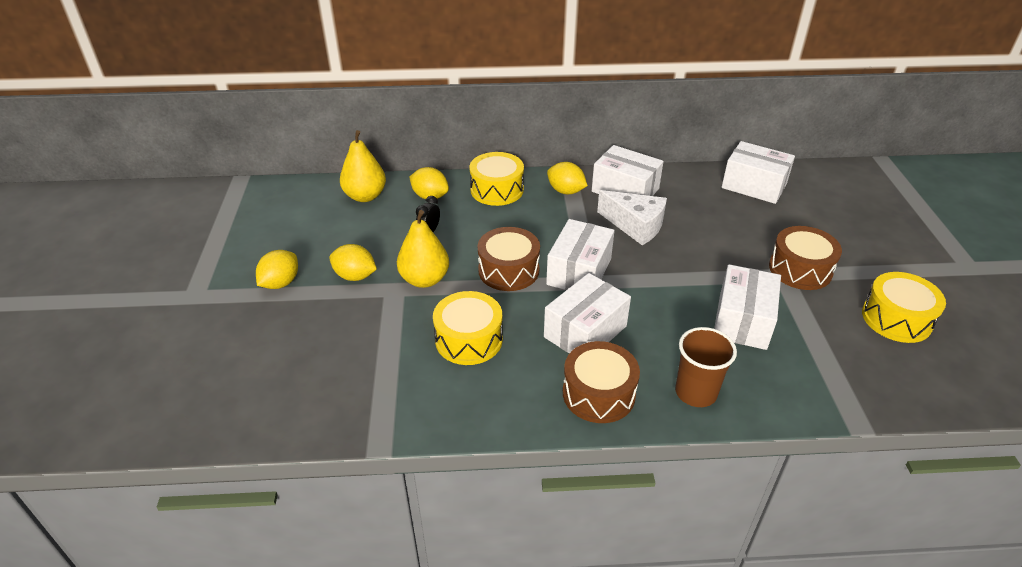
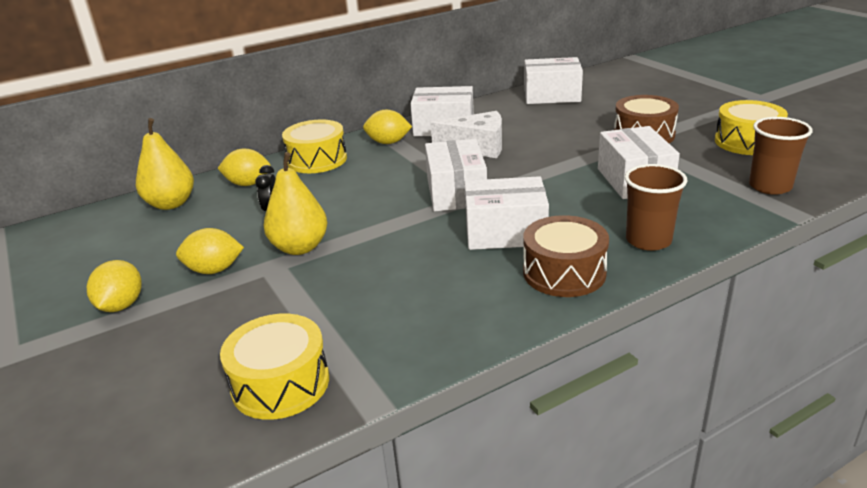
camera: 25 degrees left, 10 degrees down
(469, 339) = (393, 278): yellow drum -> yellow drum (280, 383)
(508, 270) = (385, 213): brown drum -> none
(585, 331) = (505, 232): white box -> white box turned 75 degrees clockwise
(865, 382) = (770, 186): none -> brown cup

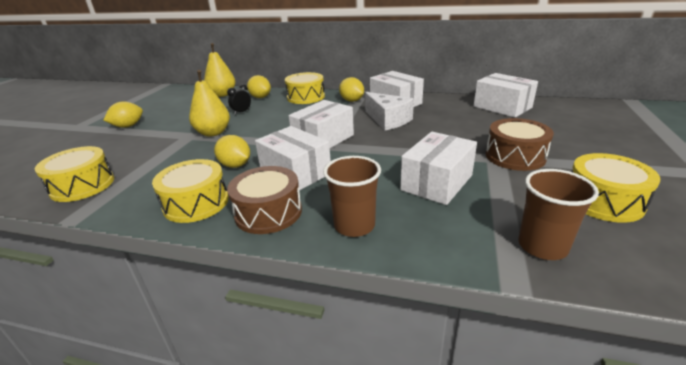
camera: 45 degrees right, 0 degrees up
(214, 270) = (173, 127): yellow lemon -> yellow lemon (235, 165)
(478, 308) = (196, 203): none -> yellow drum

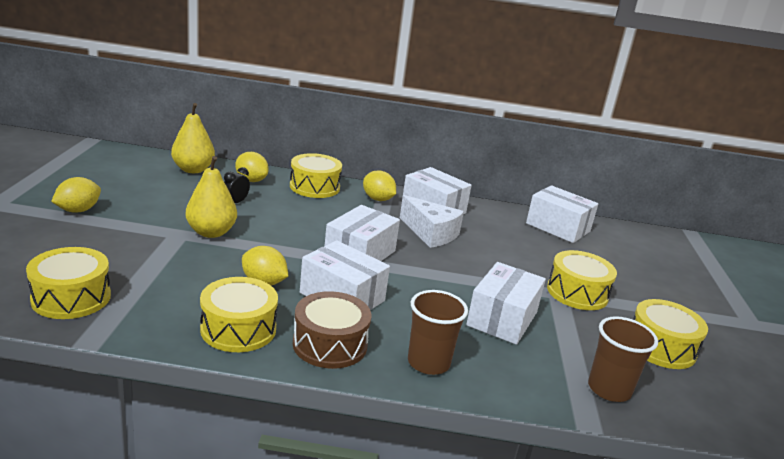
camera: 15 degrees left, 5 degrees down
(515, 156) = (577, 293): brown drum -> yellow drum

